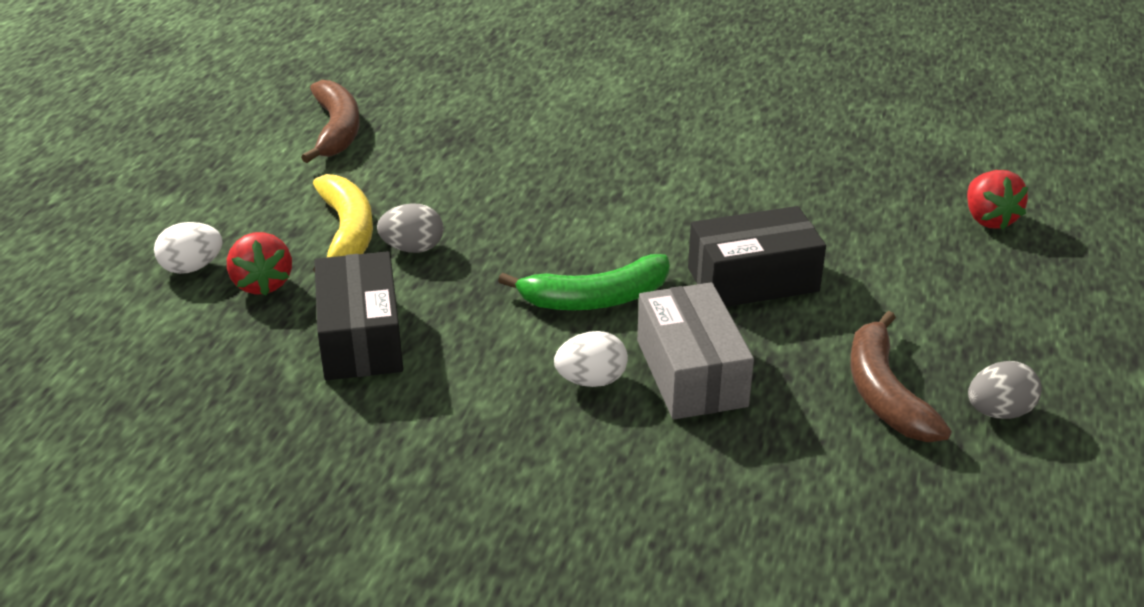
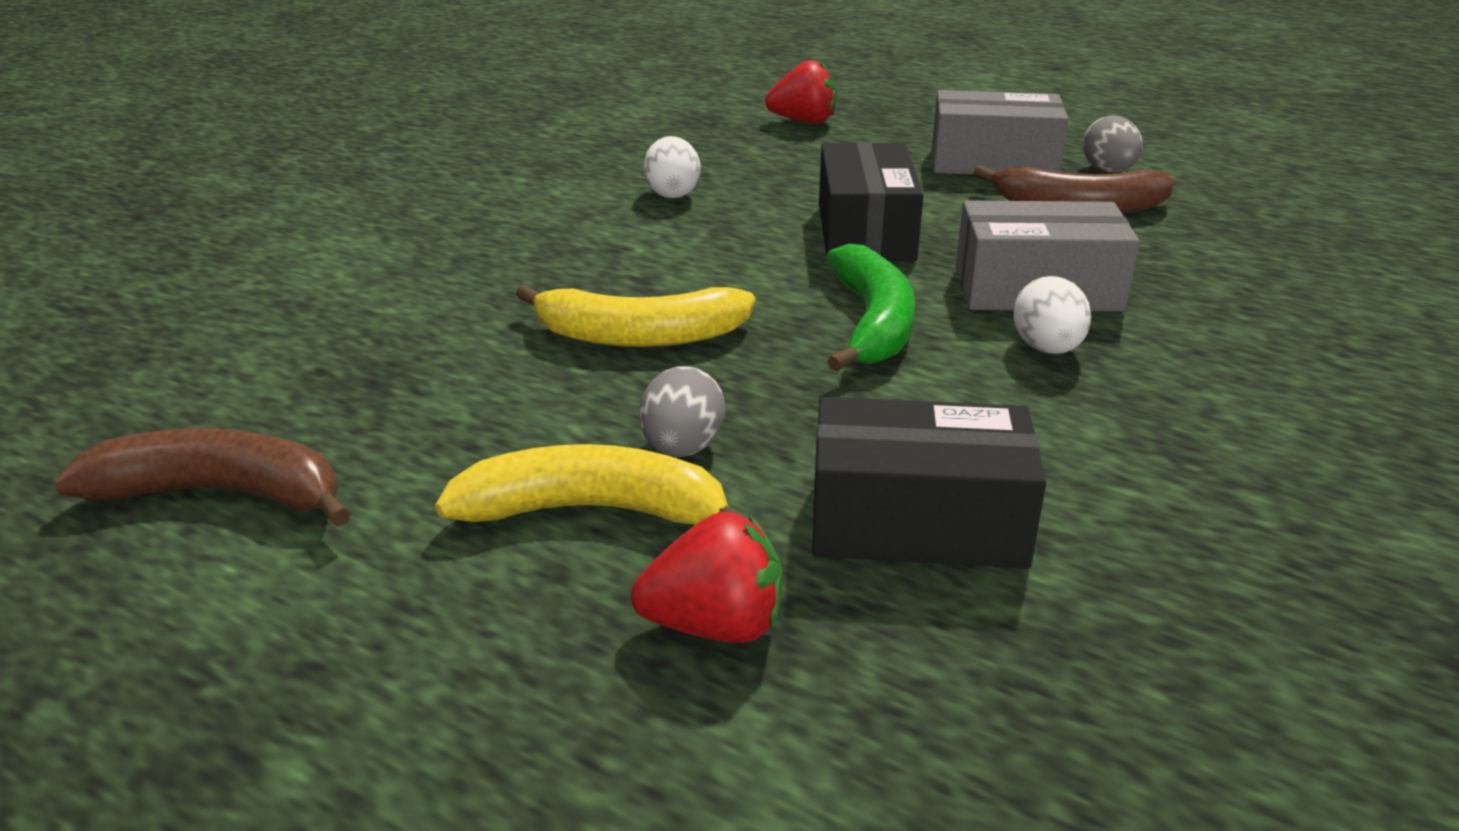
camera: 75 degrees left, 5 degrees down
(192, 267) = (609, 730): white egg -> white egg (672, 193)
(536, 210) = (639, 336): none -> yellow banana
(966, 337) = (993, 162): none -> grey box

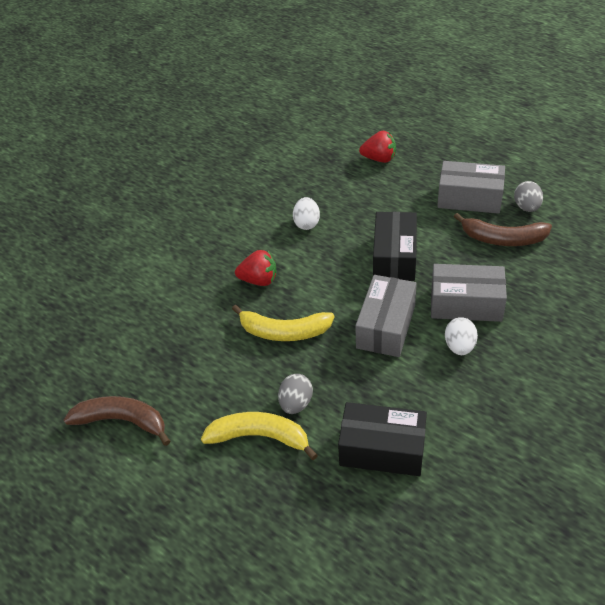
camera: 10 degrees right, 15 degrees up
(715, 626) = (300, 497): red strawberry -> red strawberry (259, 280)
(872, 323) = (386, 326): green banana -> grey box

